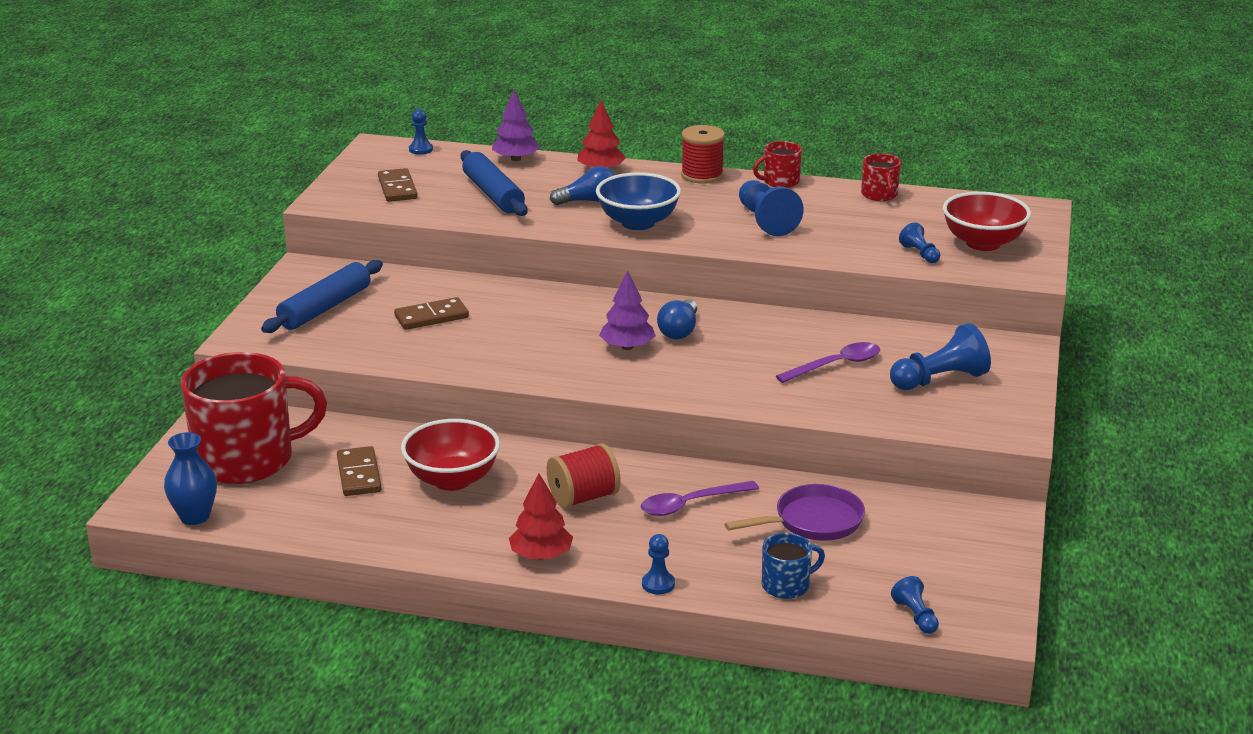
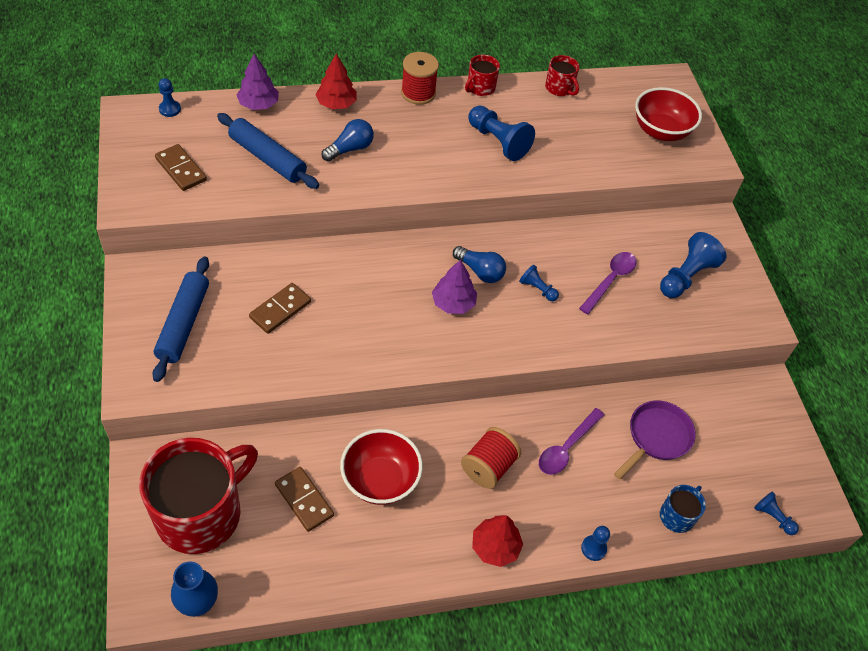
camera: 30 degrees left, 25 degrees up
(638, 223) = (405, 168): blue bowl -> none
(679, 331) = (480, 271): blue light bulb -> blue light bulb turned 45 degrees counterclockwise
(920, 254) = (627, 155): blue pawn -> blue pawn (537, 289)

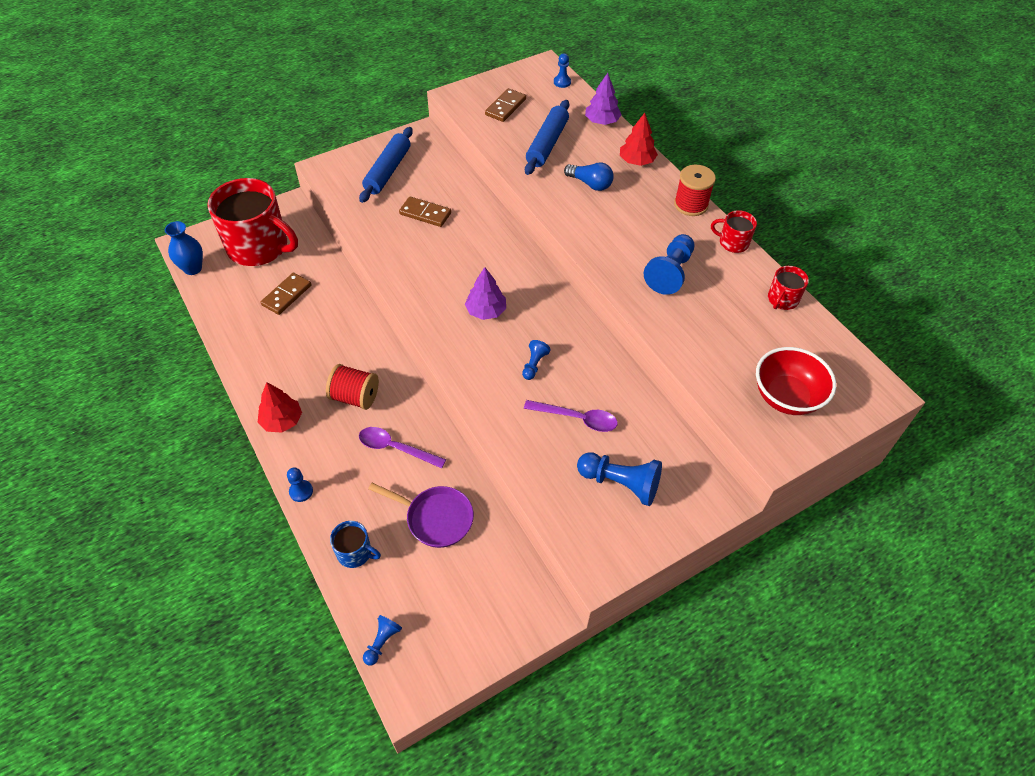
camera: 75 degrees right, 0 degrees up
(183, 324) = (388, 171): blue rolling pin -> blue rolling pin turned 60 degrees counterclockwise
(380, 480) = (318, 332): red bowl -> none
(480, 271) = (531, 319): blue light bulb -> none

